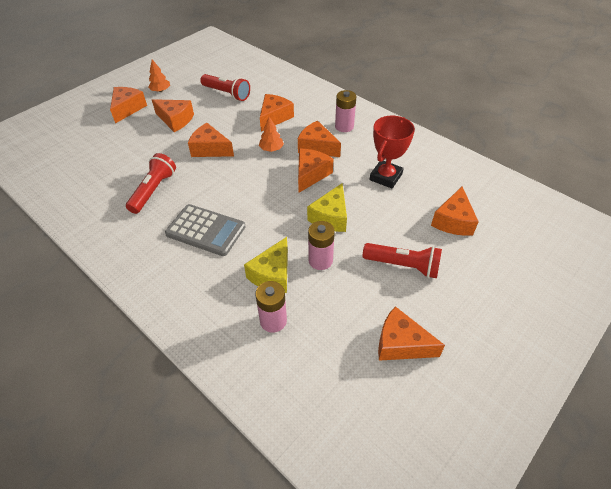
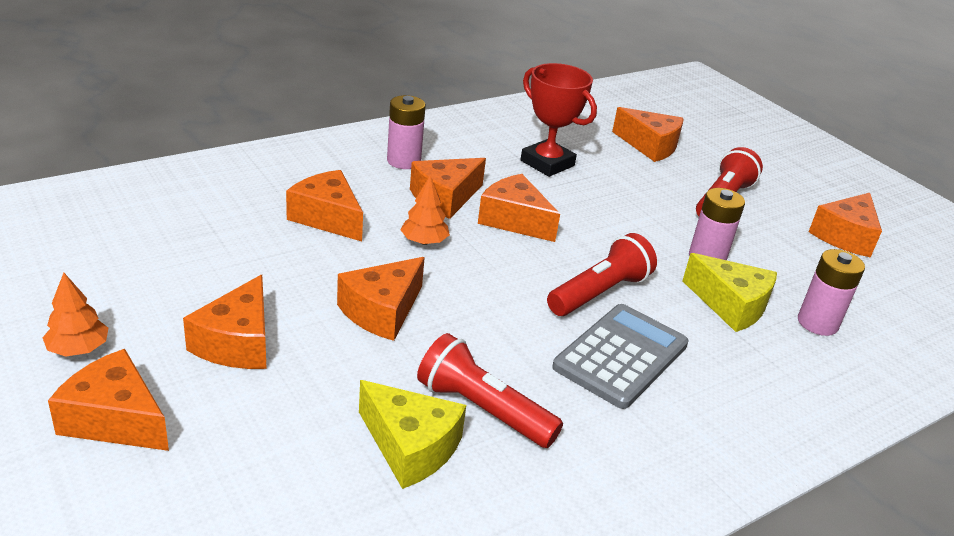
camera: 80 degrees left, 15 degrees down
(175, 120) = (237, 342): orange cheese -> orange cheese turned 150 degrees clockwise
(227, 94) = (190, 254): red flashlight -> red flashlight (599, 293)
(331, 217) = (619, 227): yellow cheese -> yellow cheese (410, 447)

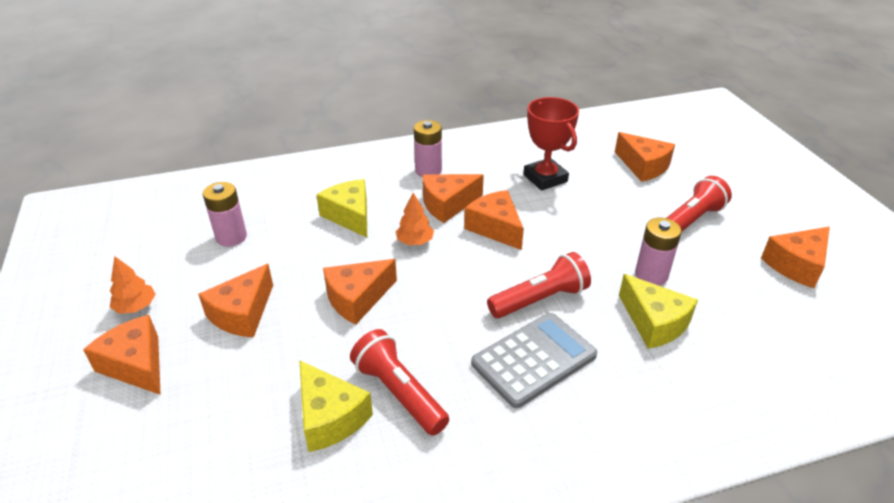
camera: 20 degrees right, 5 degrees up
(327, 218) = (350, 216): orange cheese -> yellow cheese
(817, 323) = (731, 348): pink battery -> pink battery (231, 237)

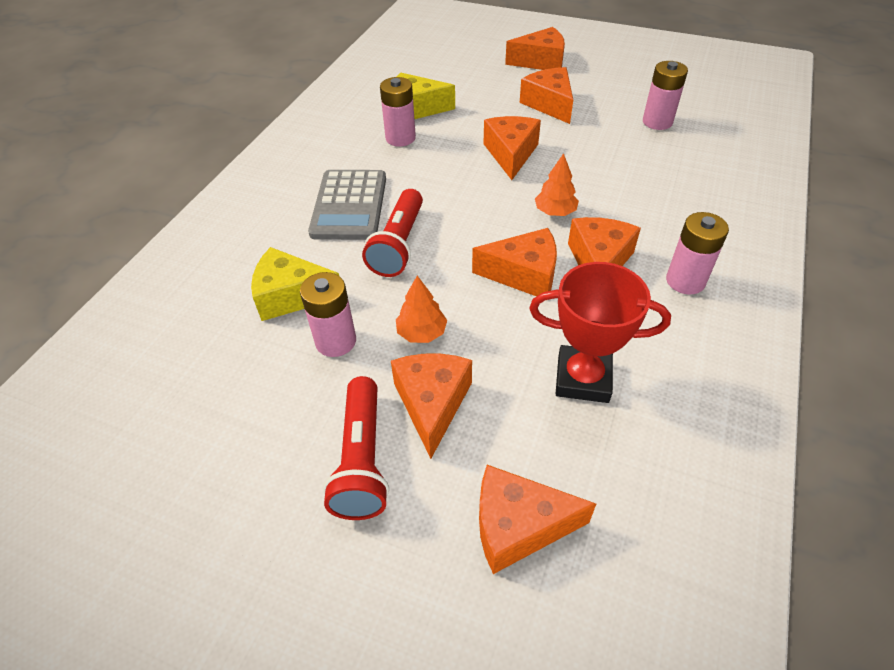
camera: 130 degrees right, 10 degrees up
(136, 307) = (601, 70): orange tree -> orange tree (421, 332)
(350, 216) = (635, 190): yellow cheese -> none
(399, 393) = (400, 138): red flashlight -> pink battery
(796, 265) = (189, 494): orange cheese -> orange cheese (432, 404)

